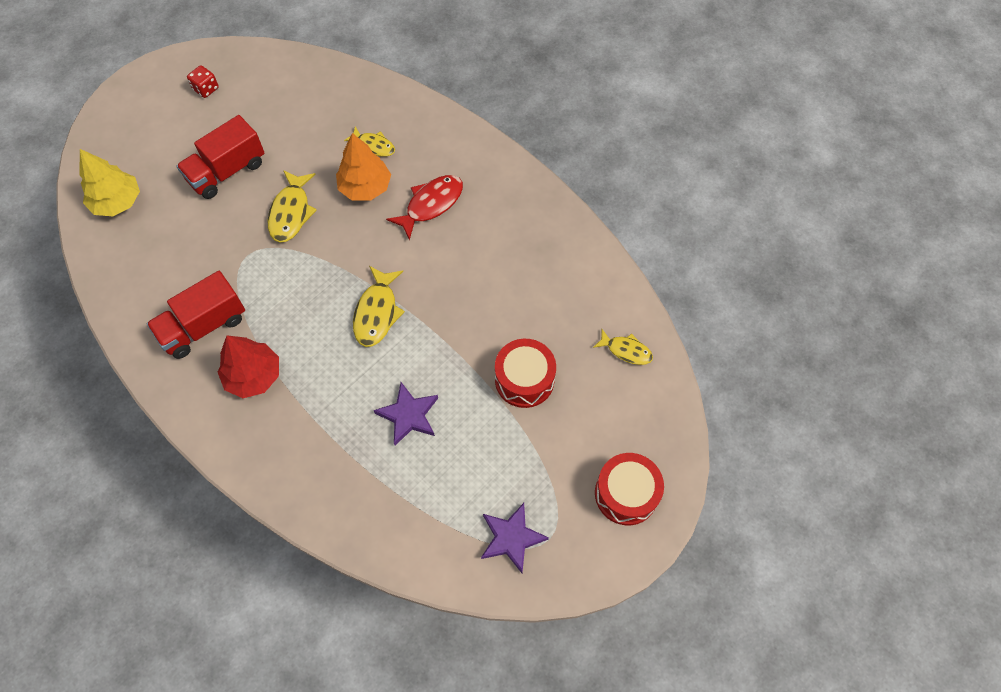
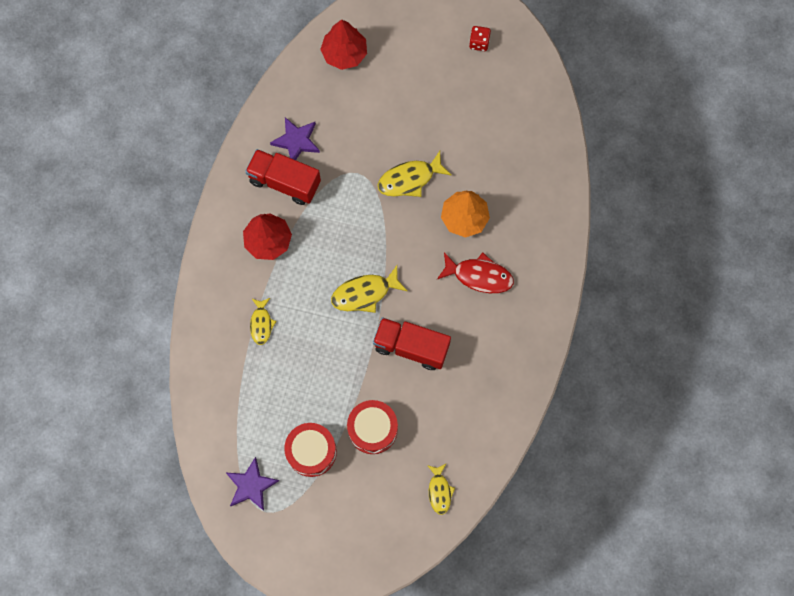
camera: 60 degrees right, 10 degrees up
(117, 202) = (344, 53): yellow tree -> red tree
(227, 171) = (416, 110): red truck -> red truck (411, 347)
(374, 145) = (506, 200): yellow fish -> yellow fish (261, 324)
(408, 415) = (299, 364): purple star -> purple star (296, 141)
(626, 494) = (326, 548): red drum -> red drum (311, 451)

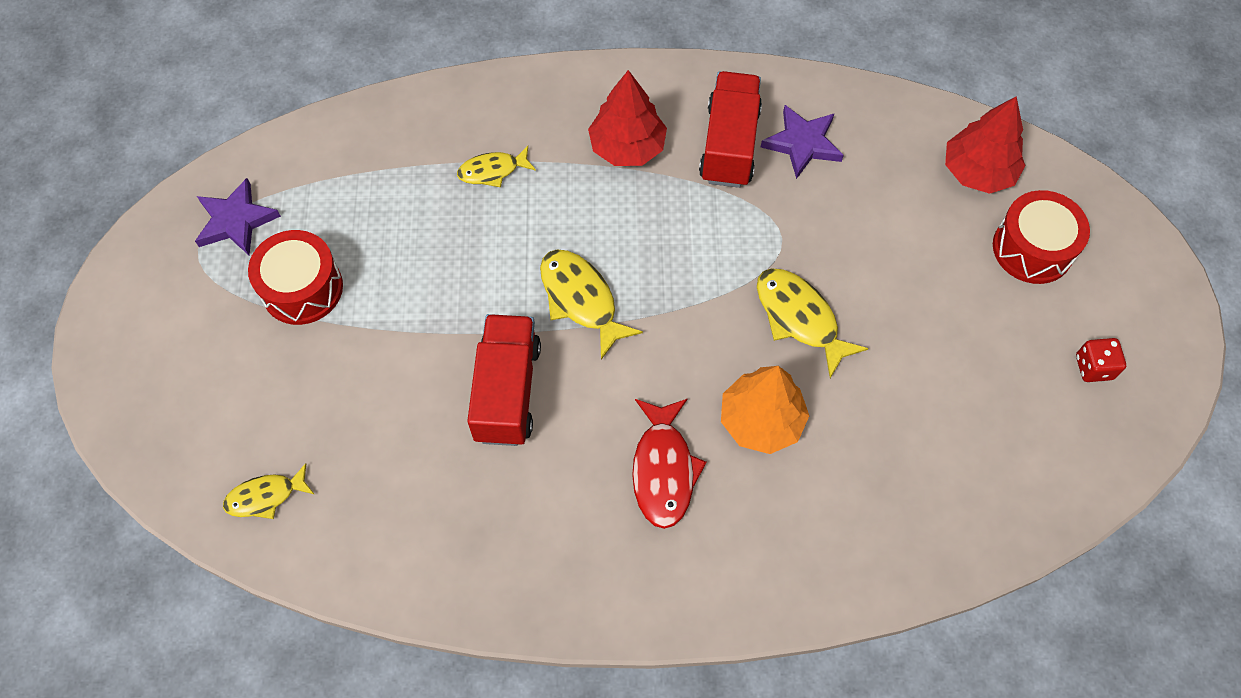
camera: 75 degrees right, 10 degrees down
(372, 429) = (354, 367): red drum -> red drum (1032, 248)

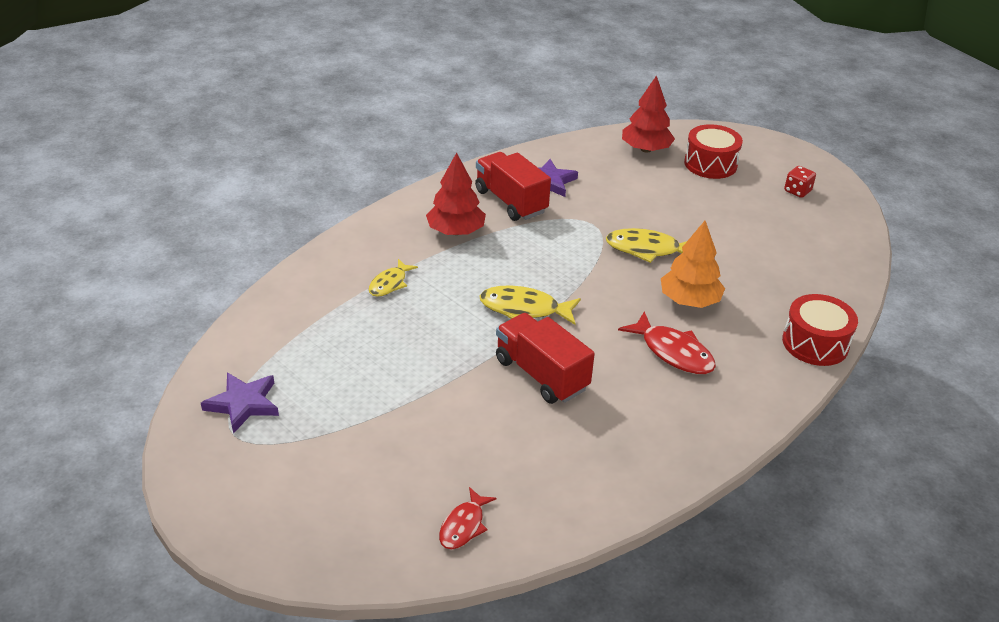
camera: 45 degrees left, 25 degrees down
(266, 496) = (464, 526): yellow fish -> red fish
(302, 288) = (341, 408): red drum -> red drum (815, 343)

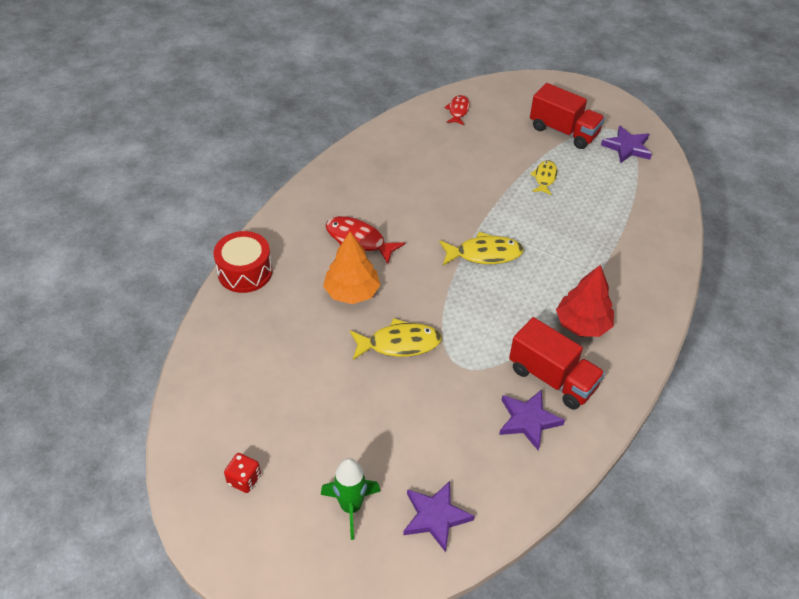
camera: 165 degrees right, 10 degrees up
(390, 284) = (601, 255): yellow fish -> yellow fish (544, 178)
(541, 374) = (450, 203): red truck -> red truck (563, 131)
(646, 149) = (435, 517): red tree -> purple star
(710, 164) = (351, 507): red drum -> green rocket

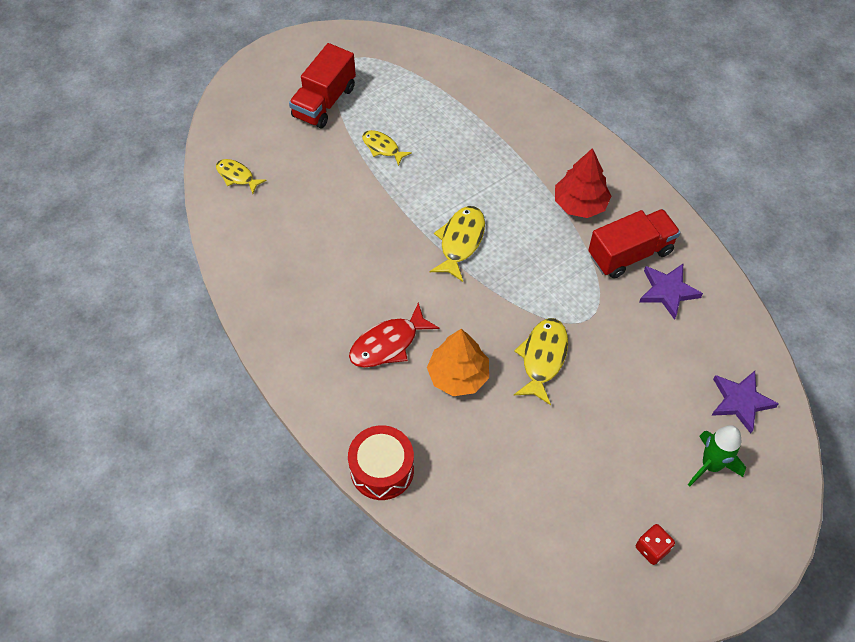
camera: 65 degrees left, 10 degrees up
(458, 111) = (237, 176): red fish -> yellow fish
(563, 131) = (324, 102): red truck -> red truck turned 150 degrees clockwise
(627, 147) = (376, 64): purple star -> none

